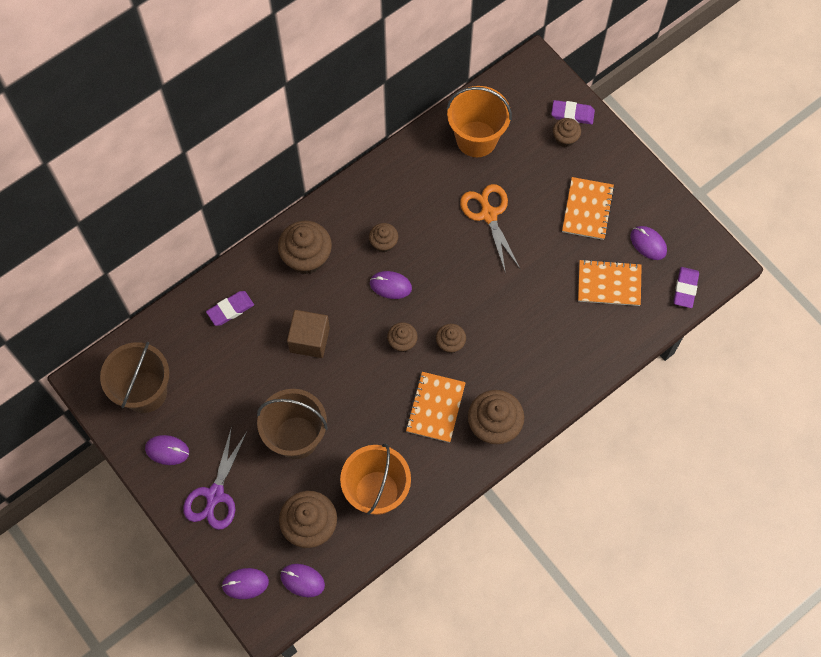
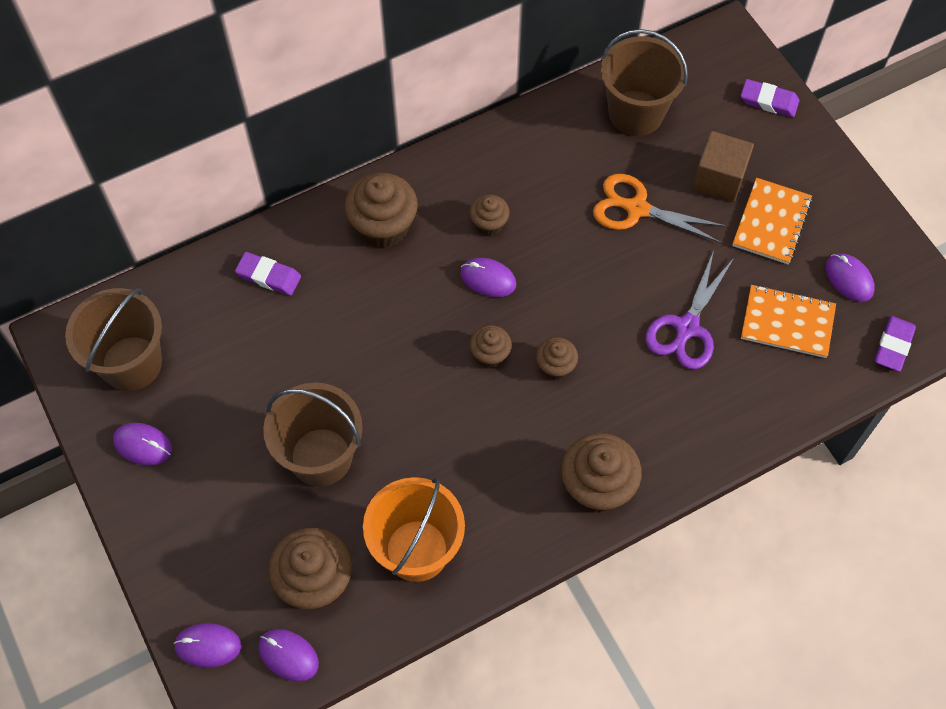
camera: 10 degrees right, 5 degrees down
(214, 495) = (193, 516): purple scissors -> purple scissors (686, 328)
(230, 309) = (268, 276): purple eraser -> purple eraser turned 45 degrees clockwise
(309, 340) = (365, 331): brown cube -> brown cube (718, 179)
(435, 407) = (520, 448): orange notebook -> none
(476, 139) = (636, 113): orange bucket -> brown bucket
(488, 214) = (636, 208): orange scissors -> orange scissors turned 60 degrees counterclockwise
(565, 138) = (754, 129): brown cupcake -> none

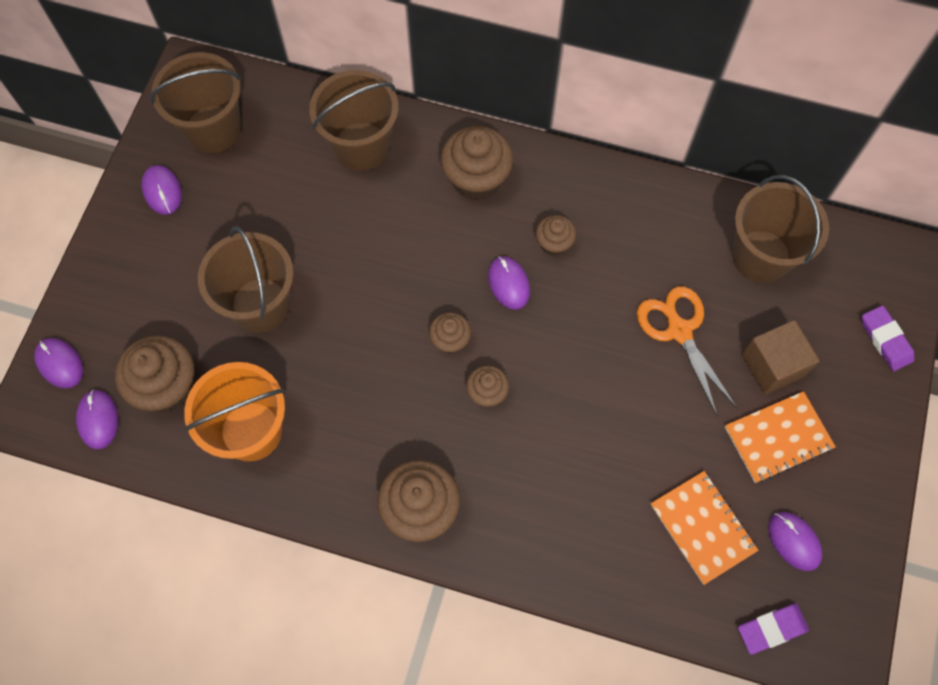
camera: 45 degrees right, 5 degrees up
(268, 276) = (361, 146): purple eraser -> brown bucket
(686, 328) = (617, 456): purple scissors -> none
(849, 279) = (794, 541): purple mouse -> purple mouse turned 45 degrees counterclockwise

